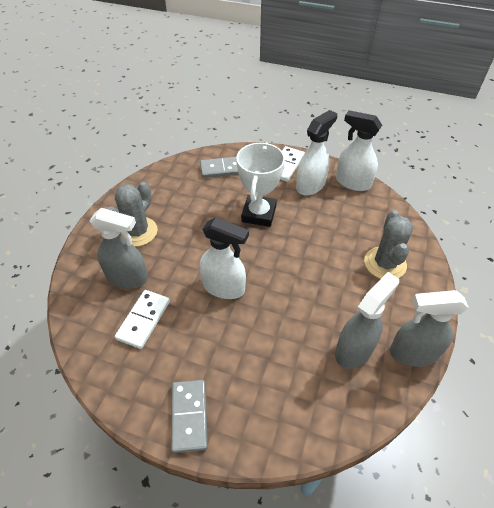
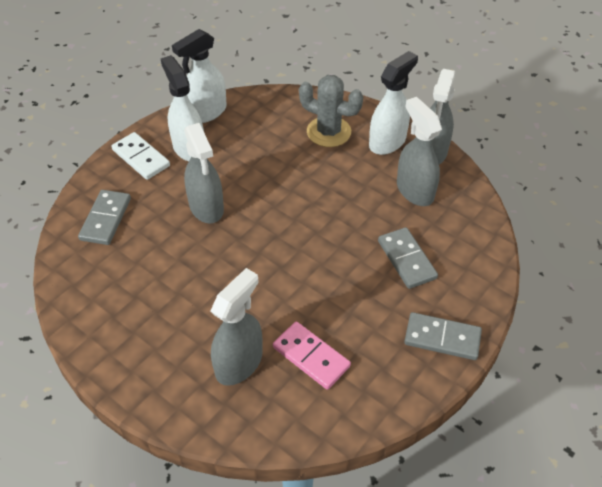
camera: 70 degrees left, 0 degrees up
(137, 232) = (166, 338): grey cactus -> none
(144, 320) = (311, 357): white domino -> pink domino
(224, 287) = (298, 269): white spray bottle -> white spray bottle (387, 142)
(259, 214) = (206, 207): white trophy -> grey spray bottle
(267, 364) = (407, 259): none -> grey domino

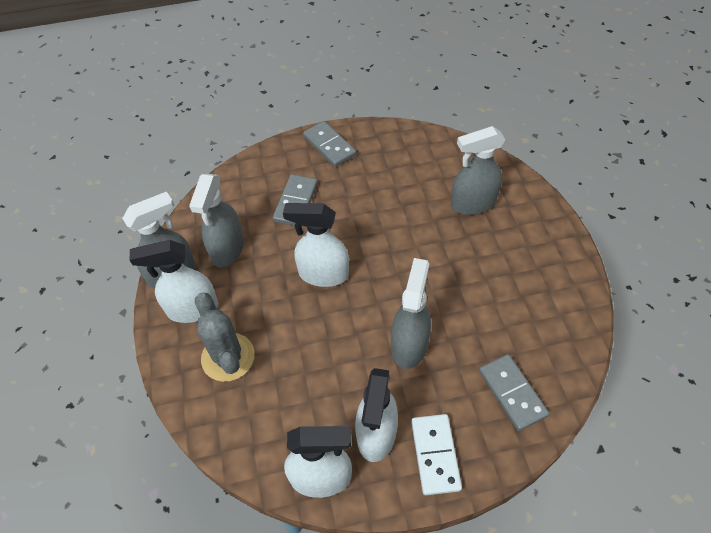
camera: 140 degrees left, 5 degrees up
(106, 219) = (512, 393): grey domino -> grey domino turned 75 degrees counterclockwise
(311, 357) = (421, 181): pink domino -> none
(319, 217) = (323, 274): none -> white spray bottle

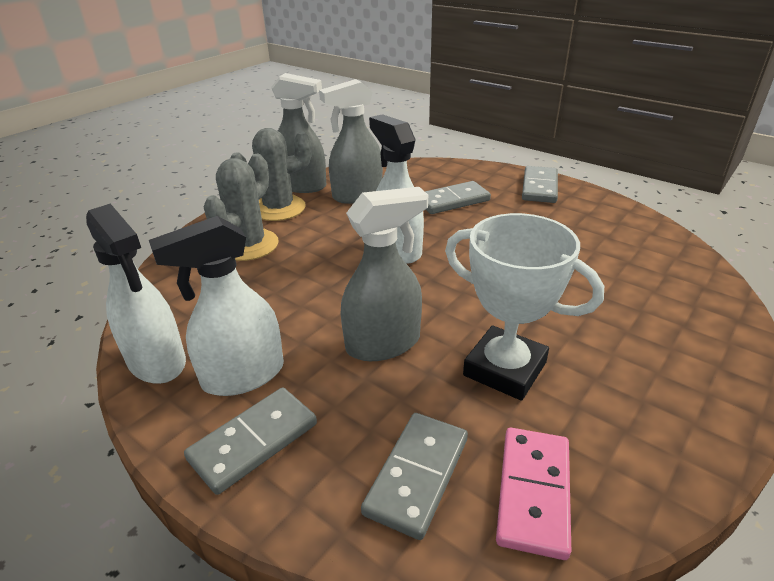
camera: 50 degrees right, 20 degrees down
(192, 309) = (279, 208): white spray bottle -> grey cactus
(435, 455) = (253, 441): white domino -> grey domino
(472, 203) = (634, 297): grey spray bottle -> none
(475, 304) = (504, 369): none -> white trophy
(554, 354) = (534, 492): none -> pink domino

